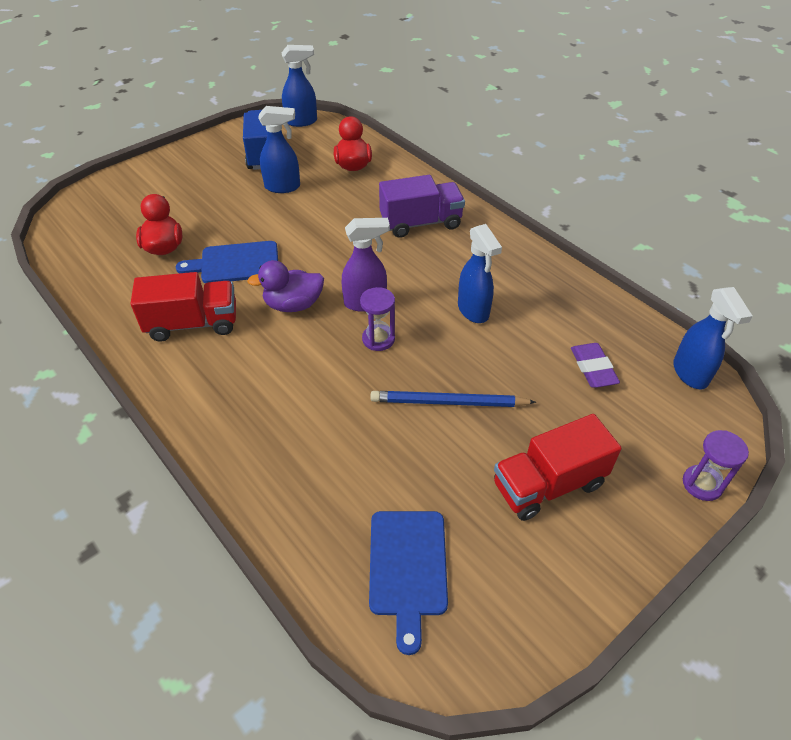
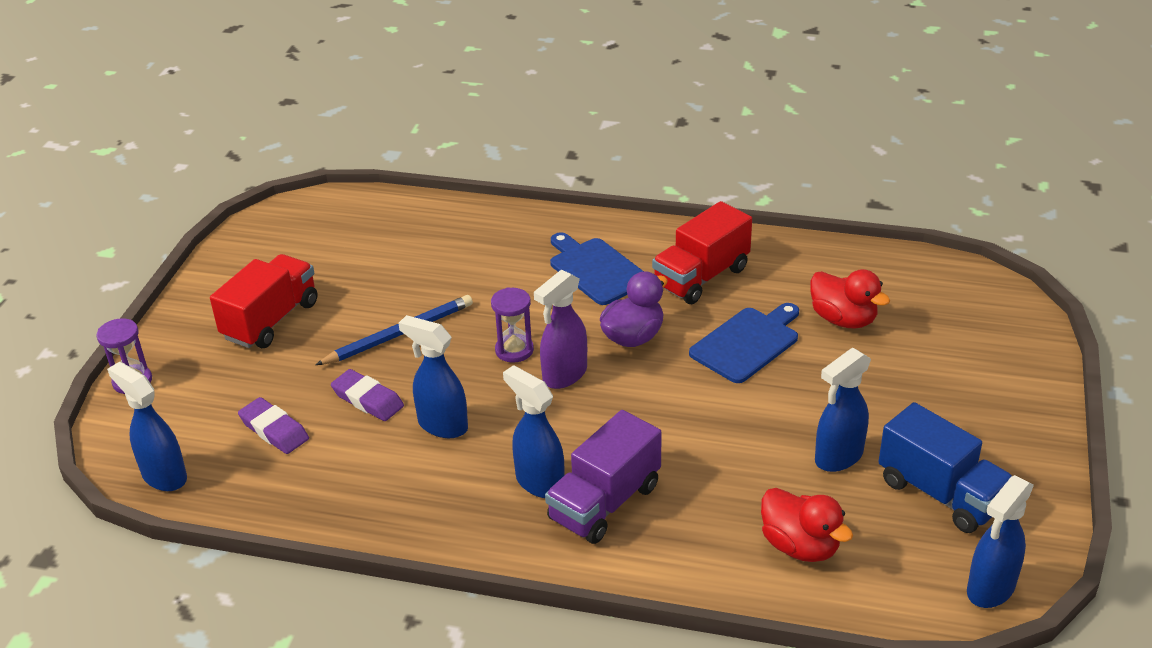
camera: 145 degrees right, 10 degrees down
(408, 567) = (348, 233): blue cutting board -> blue cutting board (596, 269)
(445, 249) = (539, 482): none -> blue spray bottle
(511, 356) = (368, 400): none -> purple eraser

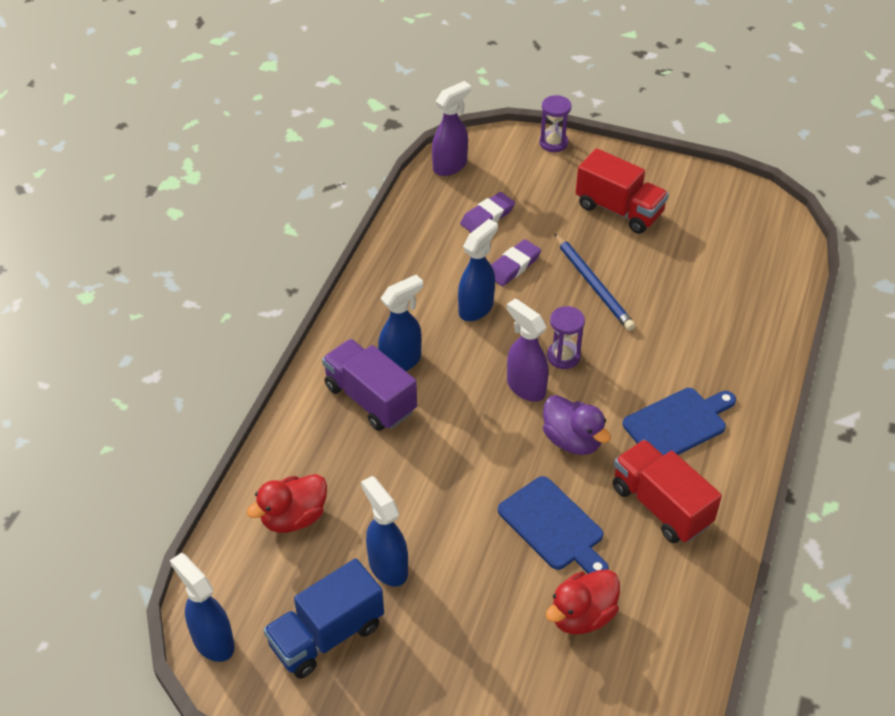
camera: 95 degrees right, 10 degrees up
(164, 476) = (450, 166): blue spray bottle -> purple spray bottle

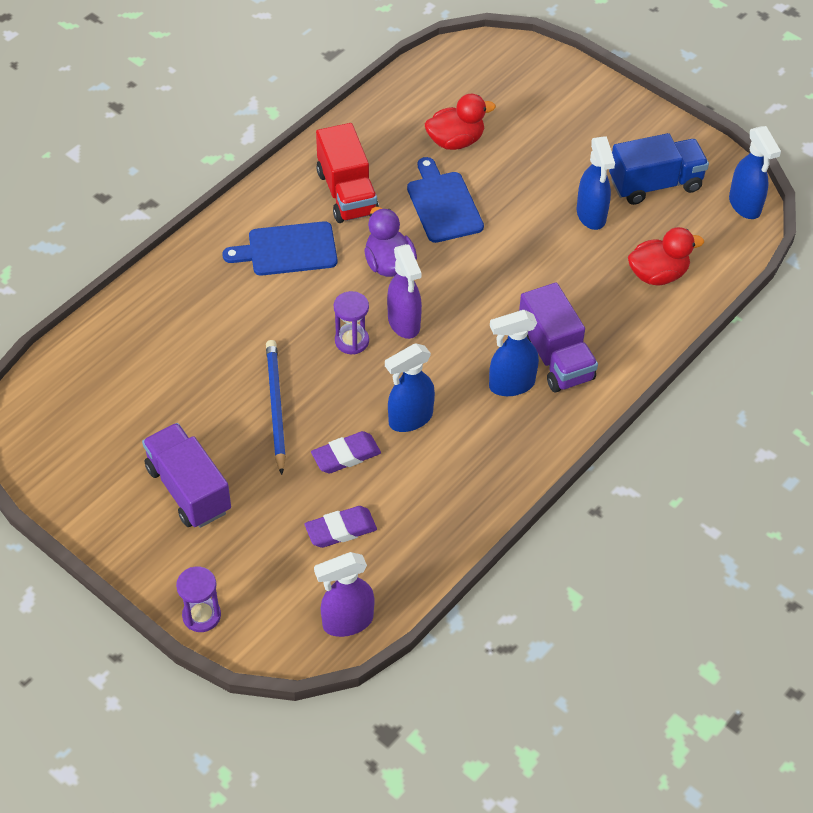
camera: 160 degrees left, 5 degrees up
(619, 210) = (188, 489): red truck -> purple truck

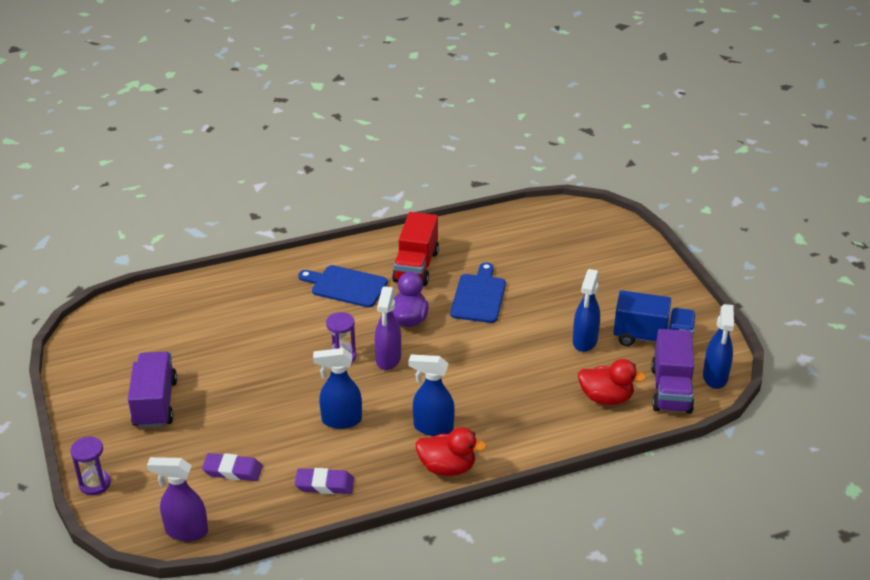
camera: 30 degrees right, 15 degrees down
(275, 406) = (256, 376): blue pencil -> none
(346, 455) = (277, 425): purple eraser -> purple eraser (324, 484)
(455, 141) = (520, 261): red duck -> red duck (447, 467)
(555, 357) = (481, 422): purple truck -> purple truck (671, 390)

